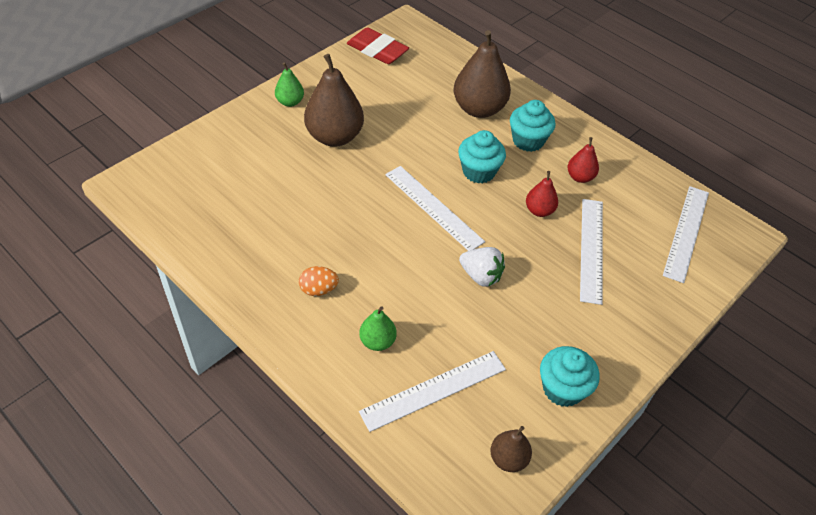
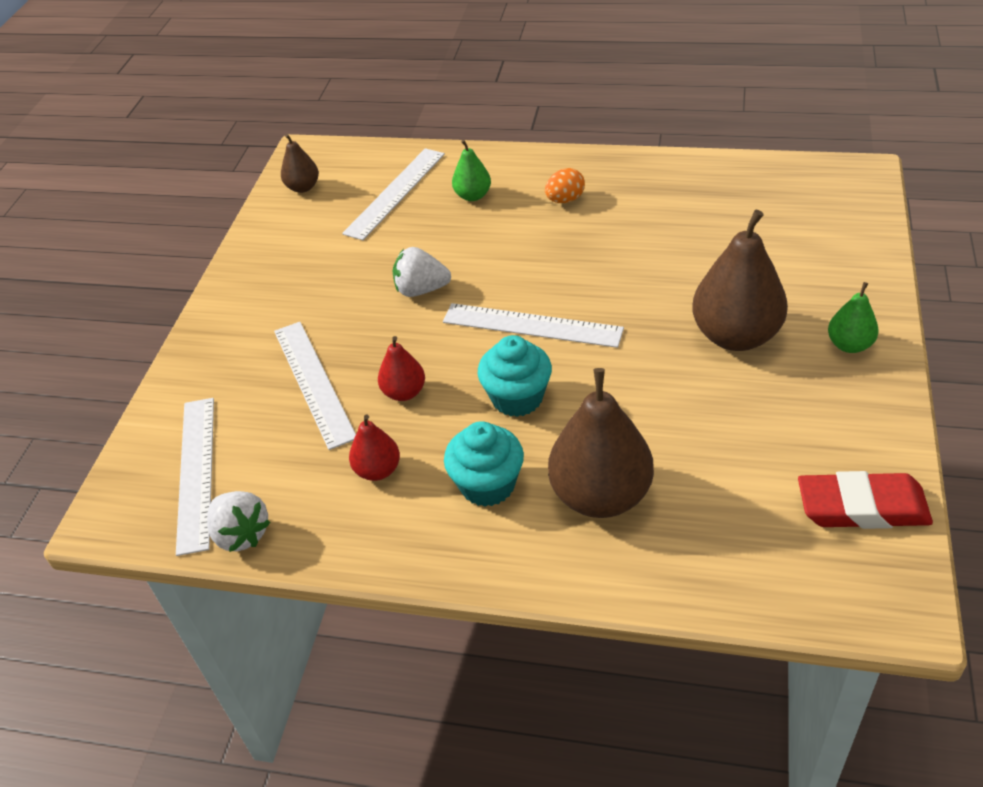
camera: 155 degrees right, 5 degrees down
(562, 389) = (281, 248): turquoise cupcake -> none
(669, 185) = (241, 534): none -> white strawberry

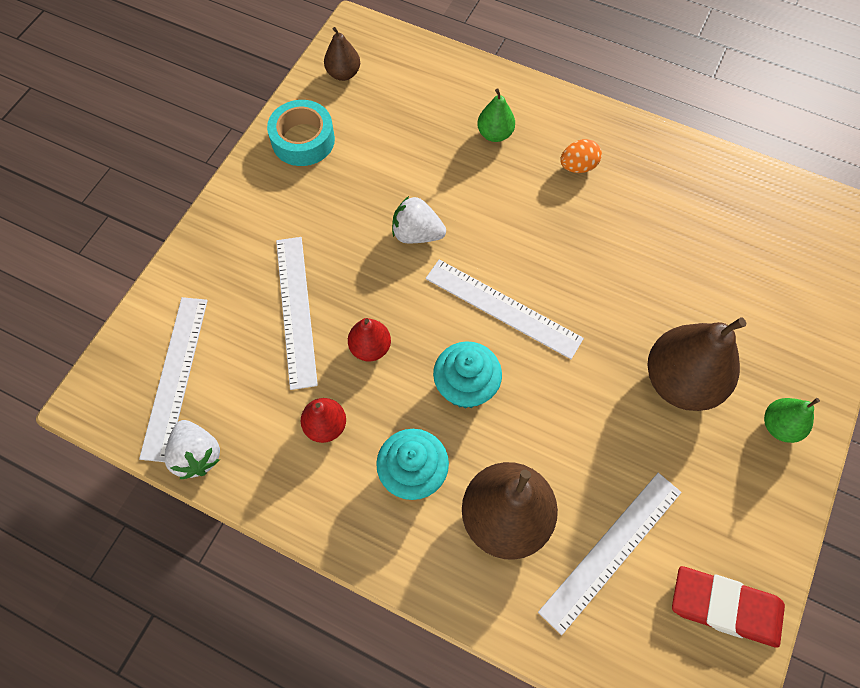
camera: 10 degrees right, 20 degrees up
(277, 247) = (303, 140): none -> turquoise tape
(395, 193) = (425, 107): white ruler -> white ruler (611, 550)

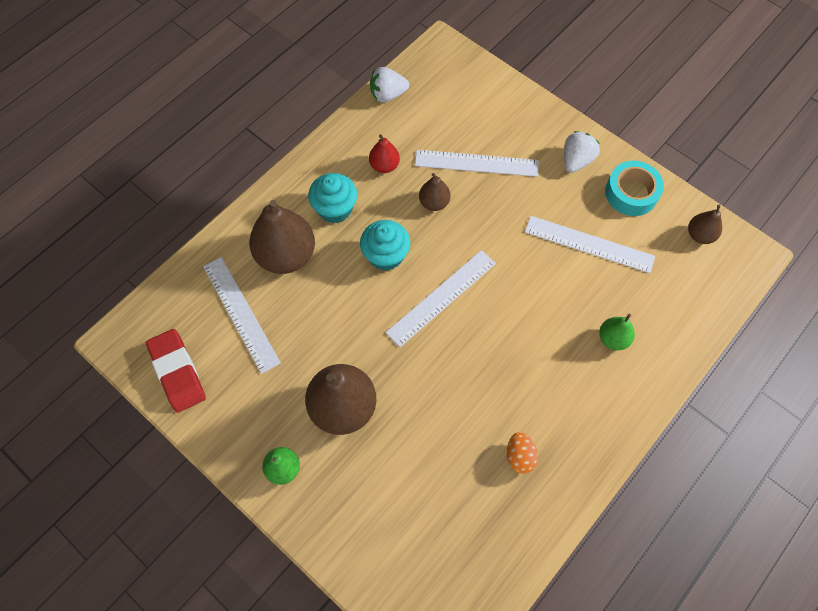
camera: 105 degrees right, 0 degrees up
(175, 376) = (446, 89): white ruler -> white ruler (589, 244)
(370, 347) = (434, 203): red pear -> brown pear
(417, 234) = (523, 254): white strawberry -> white strawberry (576, 160)
(578, 166) = (564, 398): orange egg -> orange egg (519, 456)
(724, 607) = (177, 372): red eraser -> red eraser turned 60 degrees counterclockwise

